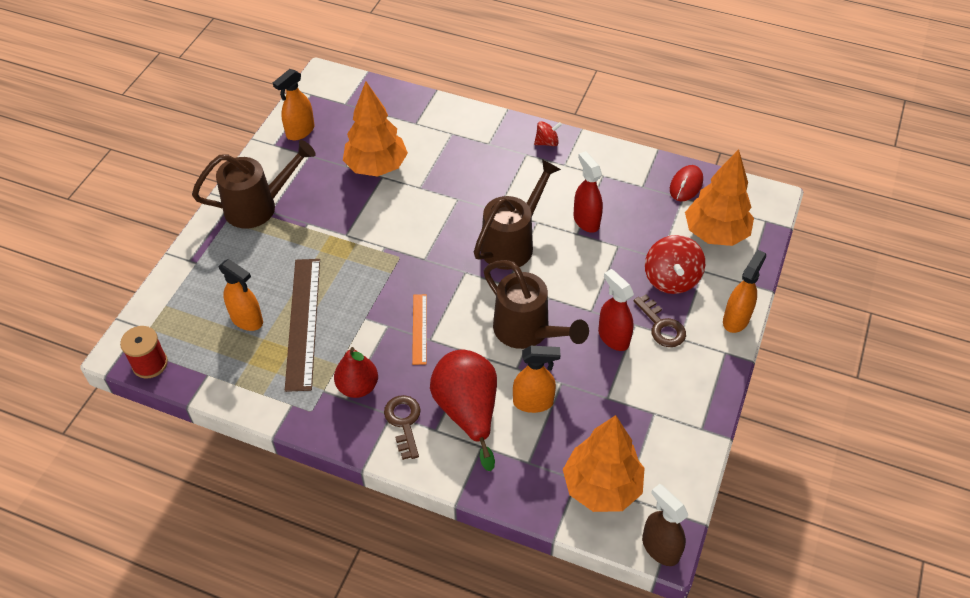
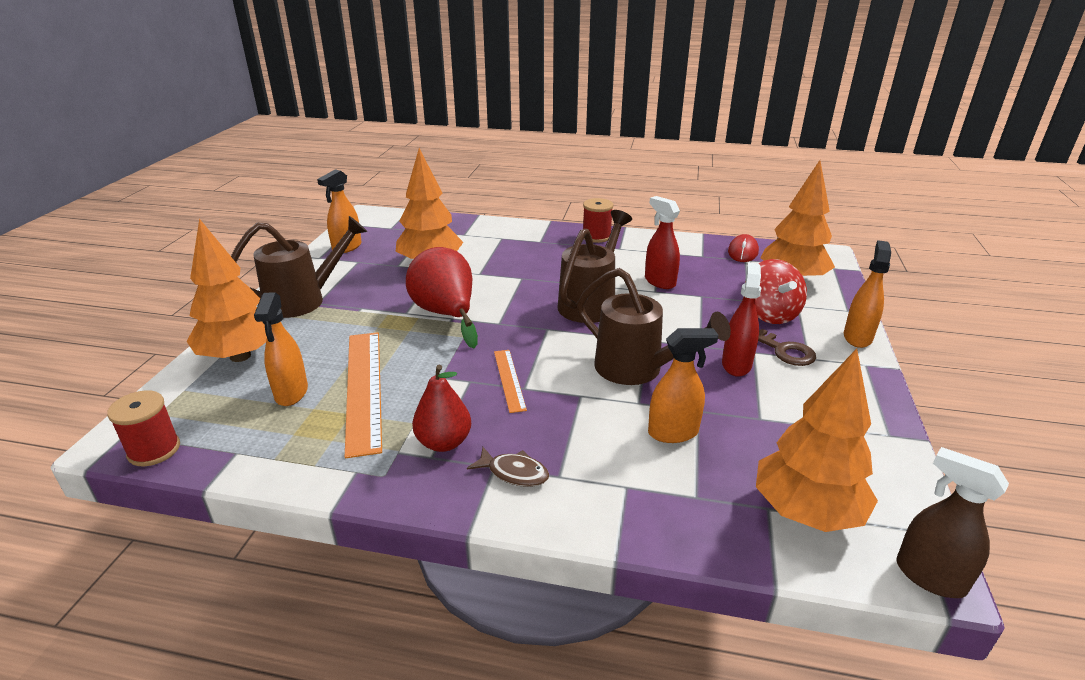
camera: 10 degrees left, 20 degrees down
(206, 272) = (240, 356): none -> orange tree
(247, 320) = (291, 393): orange spray bottle -> orange spray bottle turned 60 degrees clockwise
(303, 322) = (363, 388): brown ruler -> orange ruler
(404, 422) = (514, 473): brown key -> brown fish
(468, 411) = (594, 451): red pear -> red pear (446, 314)
(547, 142) = (596, 236): red spinning top -> red spool
(613, 337) = (736, 364): red spray bottle -> red spray bottle turned 60 degrees clockwise

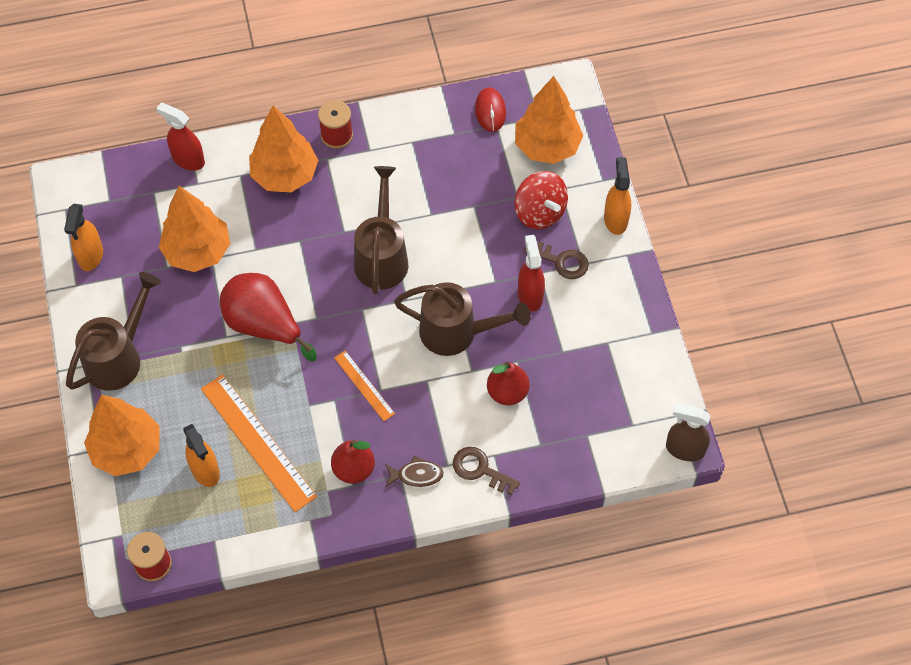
camera: 25 degrees left, 30 degrees up
(599, 495) = (480, 469): none -> brown key
(659, 282) = (430, 197): red spray bottle -> red spray bottle (188, 160)
(673, 432) = (507, 392): orange spray bottle -> red pear
(806, 512) = (610, 429): orange tree -> orange tree (285, 175)

